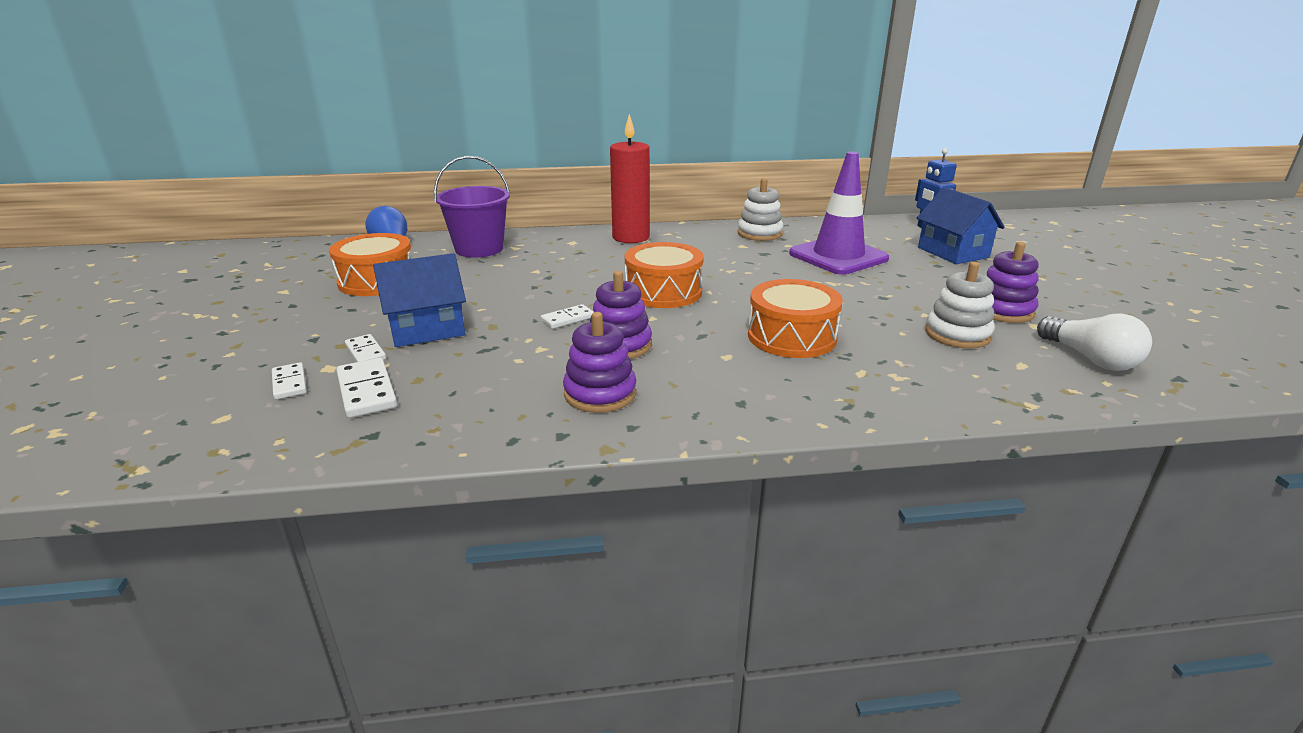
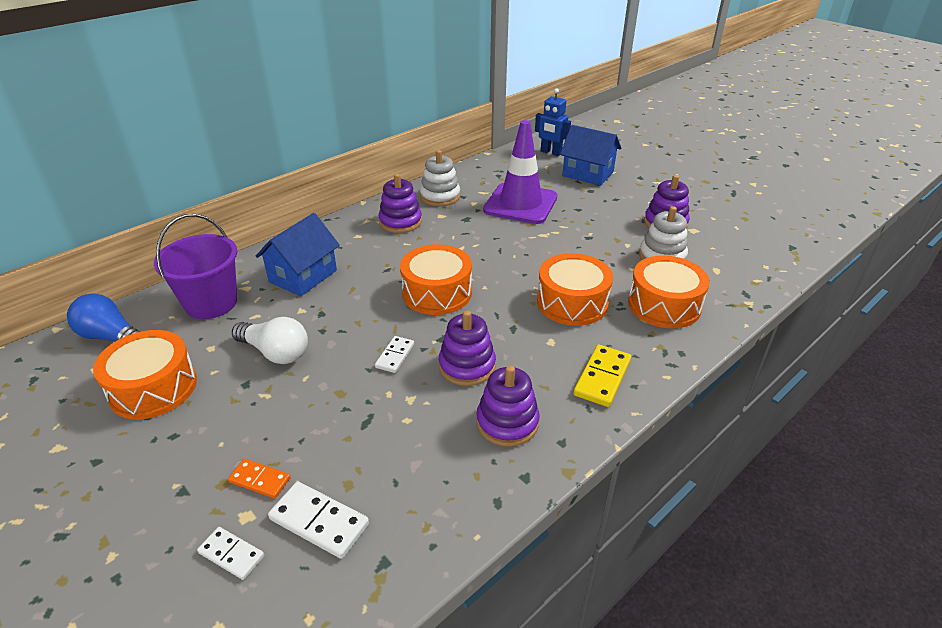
camera: 35 degrees left, 10 degrees up
(365, 352) = (260, 480): white domino -> orange domino
(427, 329) = (285, 425): blue house -> blue house (303, 276)
(631, 237) = (340, 237): red candle -> none
(697, 241) = (400, 222): none -> purple stacking toy
(743, 399) = (602, 377): none -> yellow domino
(902, 371) = (664, 305): none -> orange drum
(1090, 359) = (743, 249): white light bulb -> white light bulb (275, 352)

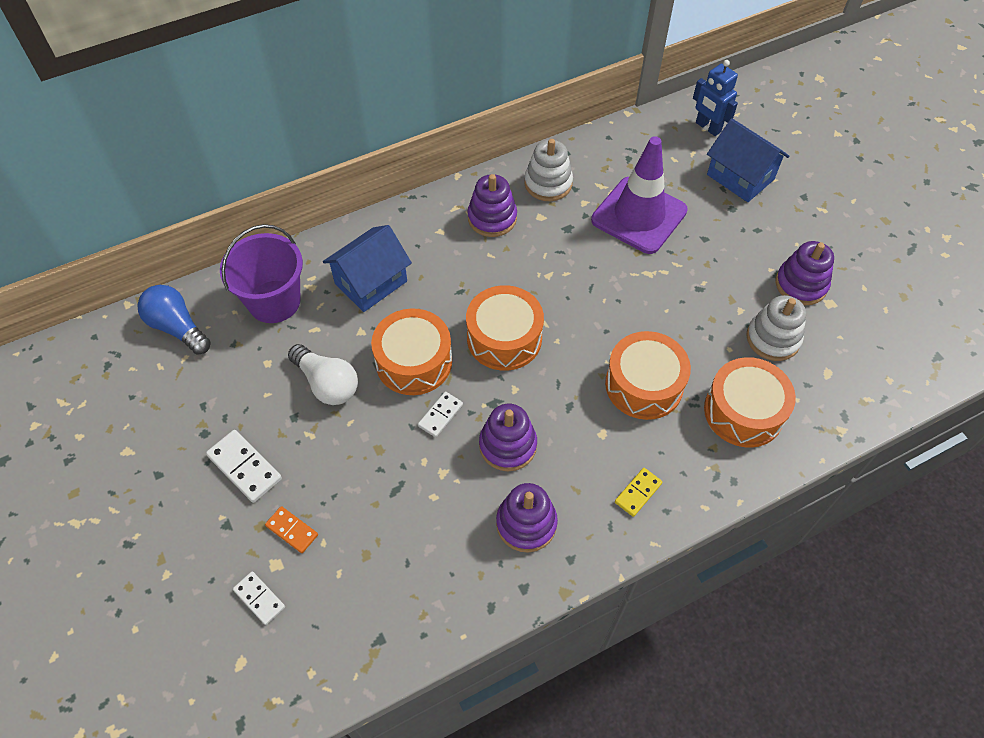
camera: 15 degrees right, 20 degrees up
(153, 388) = (211, 402): orange drum -> orange drum (414, 362)
(319, 521) = (335, 586): white domino -> white domino (245, 467)
(602, 377) = (638, 493): yellow domino -> yellow domino, size x0.64

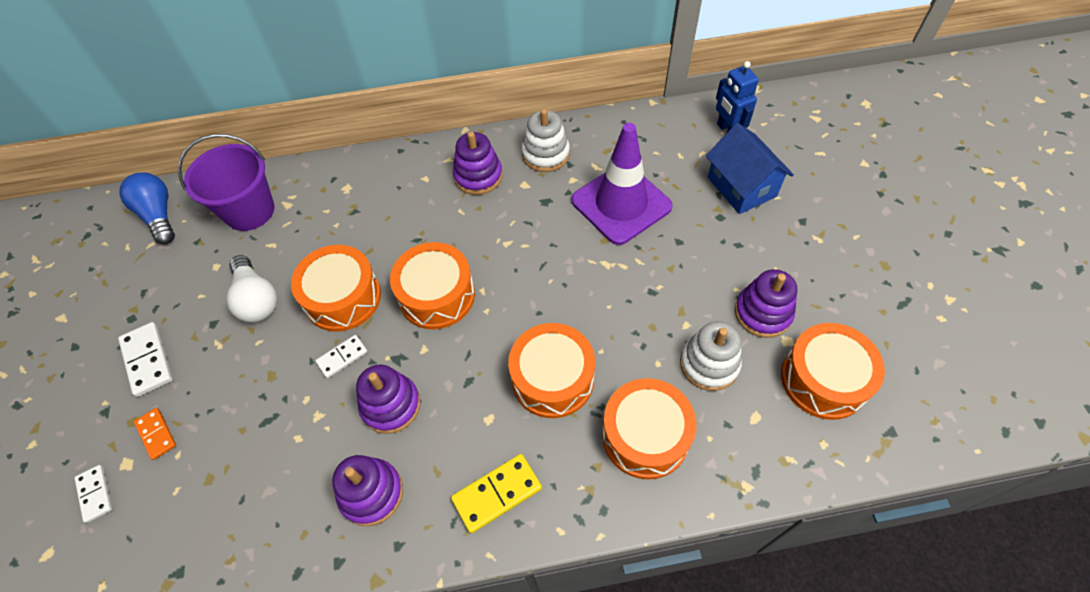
camera: 20 degrees right, 0 degrees up
(371, 282) = (340, 213): blue house -> none
(638, 493) = (497, 493): yellow domino -> yellow domino, size x1.57
(870, 328) = (823, 379): none -> orange drum

